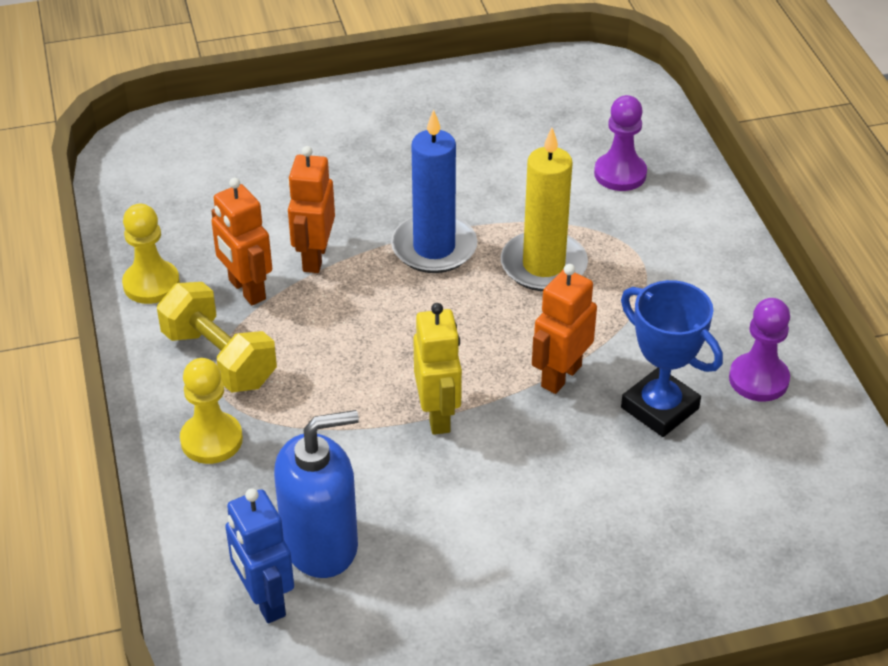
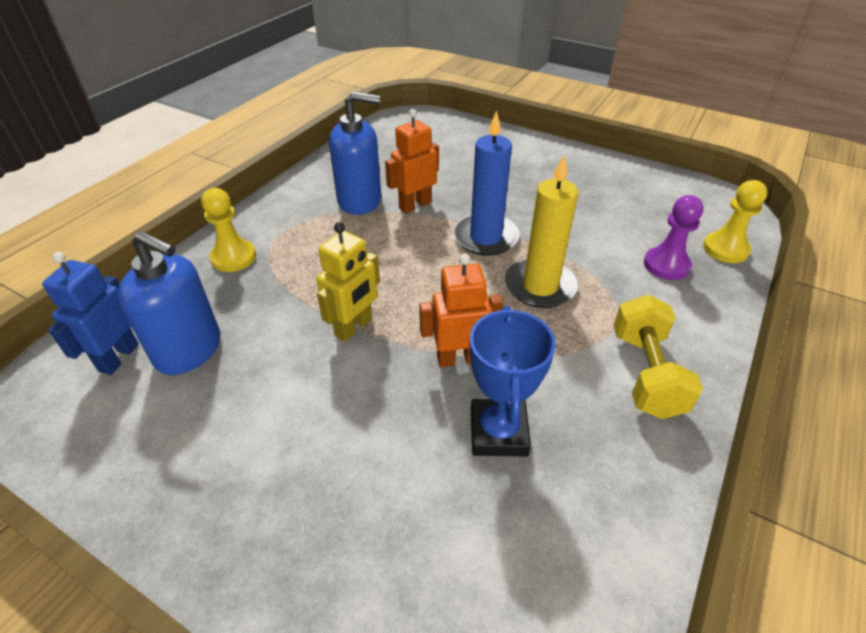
camera: 45 degrees right, 0 degrees up
(151, 284) = (324, 174): yellow pawn -> yellow pawn (725, 249)
(219, 359) = (298, 223): yellow dumbbell -> yellow dumbbell (645, 373)
(246, 290) = (360, 201): orange robot -> blue soap dispenser
(758, 379) = (607, 472): purple pawn -> none

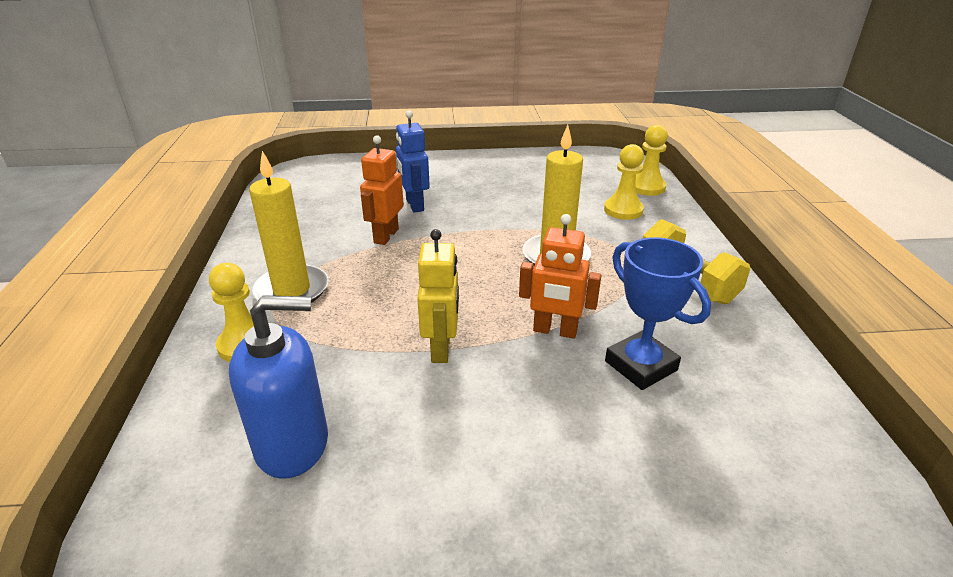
camera: 35 degrees left, 10 degrees down
(118, 357) = (212, 493): blue robot -> blue robot (414, 205)
(302, 226) = (292, 290): none -> yellow candle
(360, 201) = (328, 250): blue soap dispenser -> none
(459, 359) = (555, 331): orange robot -> orange robot turned 120 degrees counterclockwise
(485, 237) = (475, 238): blue candle -> none
(666, 265) = (623, 210): purple pawn -> yellow pawn

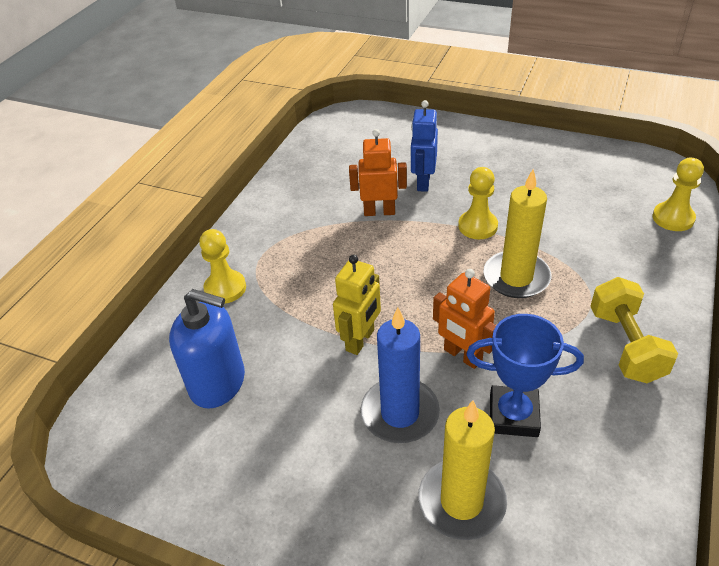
camera: 30 degrees right, 10 degrees up
(292, 290) = (279, 247): yellow candle -> yellow candle (461, 501)
(386, 236) = (379, 212): orange robot -> orange robot turned 45 degrees clockwise
(531, 401) = (400, 413): none -> blue candle
(623, 210) = (623, 241): yellow pawn -> yellow pawn (477, 226)
(640, 365) = (513, 415): blue trophy -> blue trophy turned 75 degrees counterclockwise

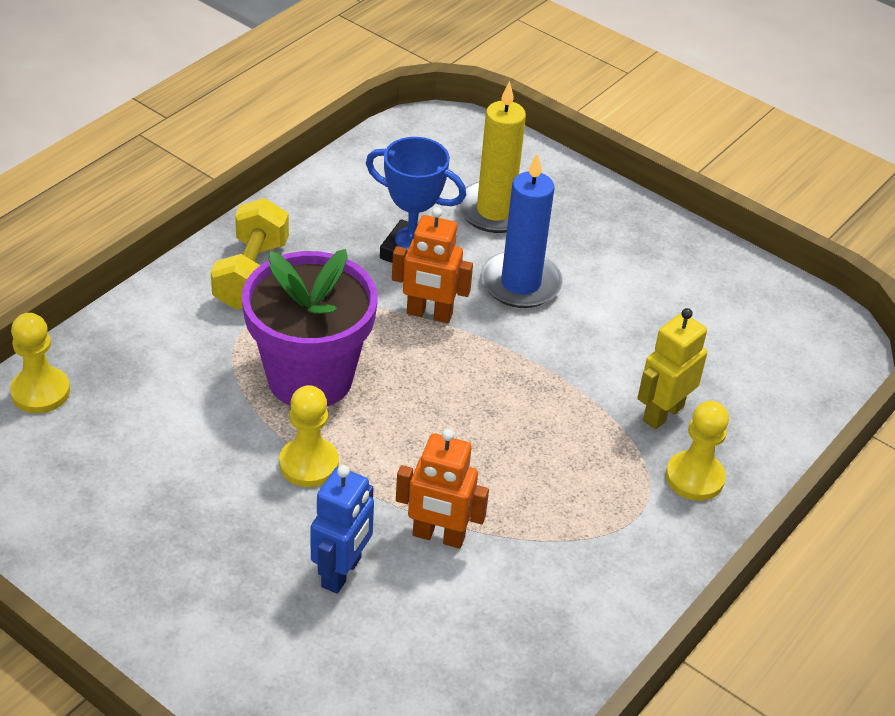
camera: 170 degrees left, 0 degrees up
(218, 383) = (708, 363): blue soap dispenser -> none
(360, 340) = (535, 361): yellow robot -> yellow robot (662, 413)
(462, 355) = (429, 314): orange robot -> orange robot turned 135 degrees clockwise
(516, 277) = (310, 378): yellow candle -> purple flower pot

